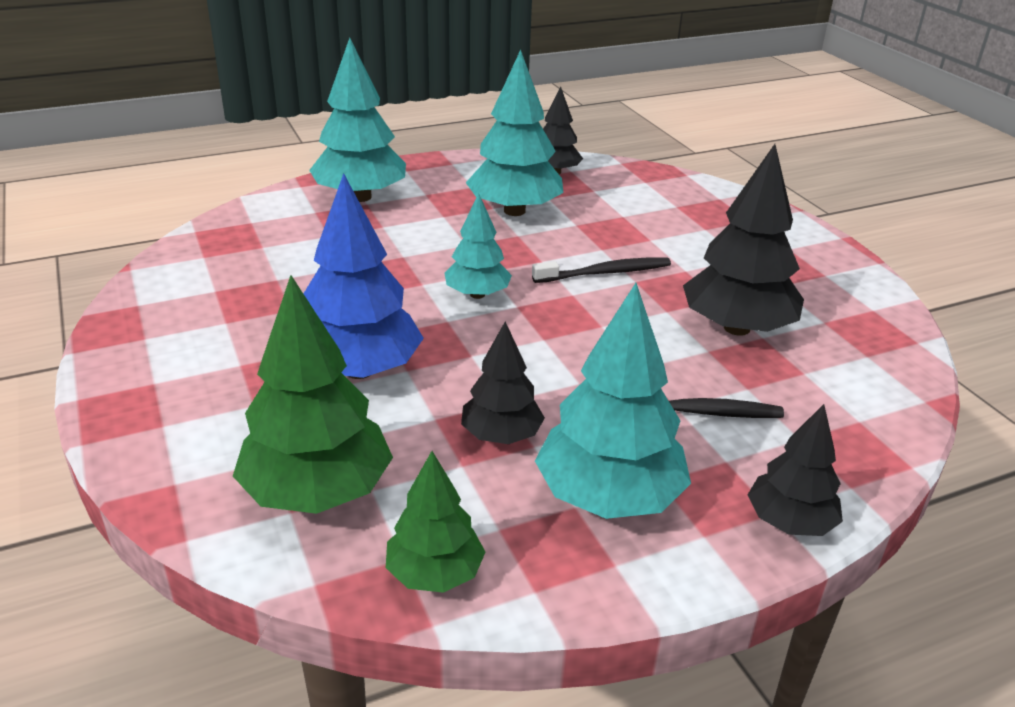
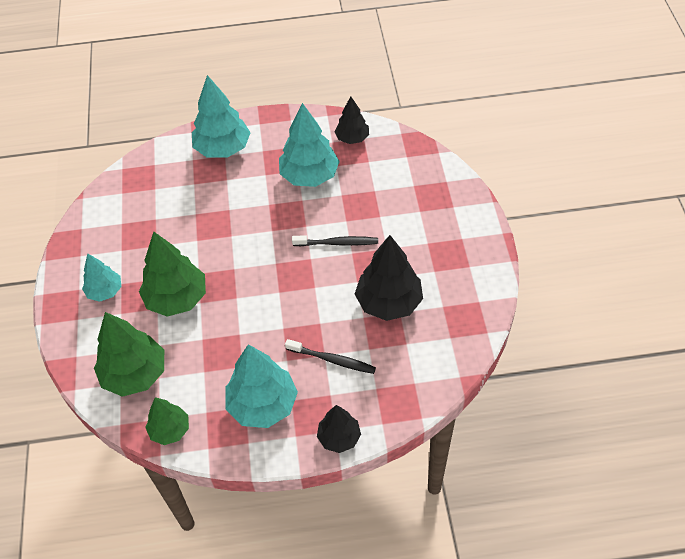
camera: 20 degrees right, 20 degrees up
(359, 370) = (177, 298): blue tree -> green tree
(477, 294) = (257, 250): turquoise tree -> turquoise tree (105, 291)
(501, 436) = (229, 357): black tree -> none

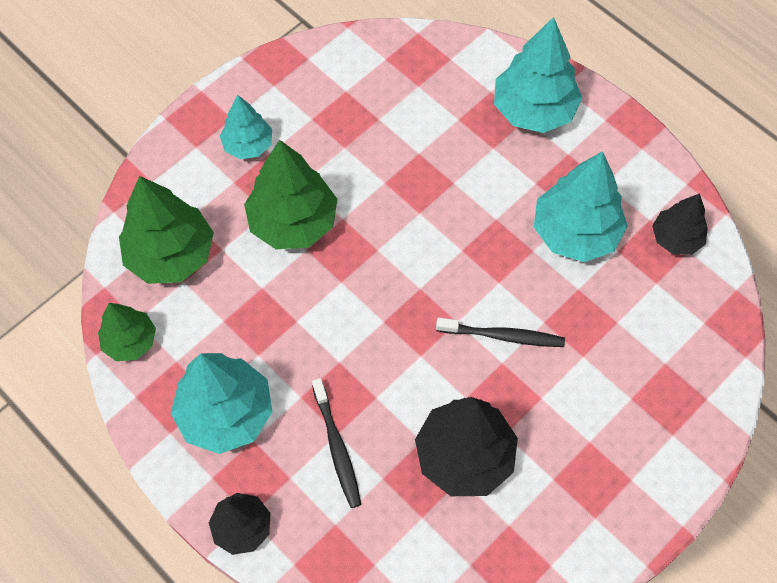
camera: 50 degrees right, 10 degrees up
(337, 243) = (503, 336): black toothbrush -> black toothbrush turned 45 degrees counterclockwise

